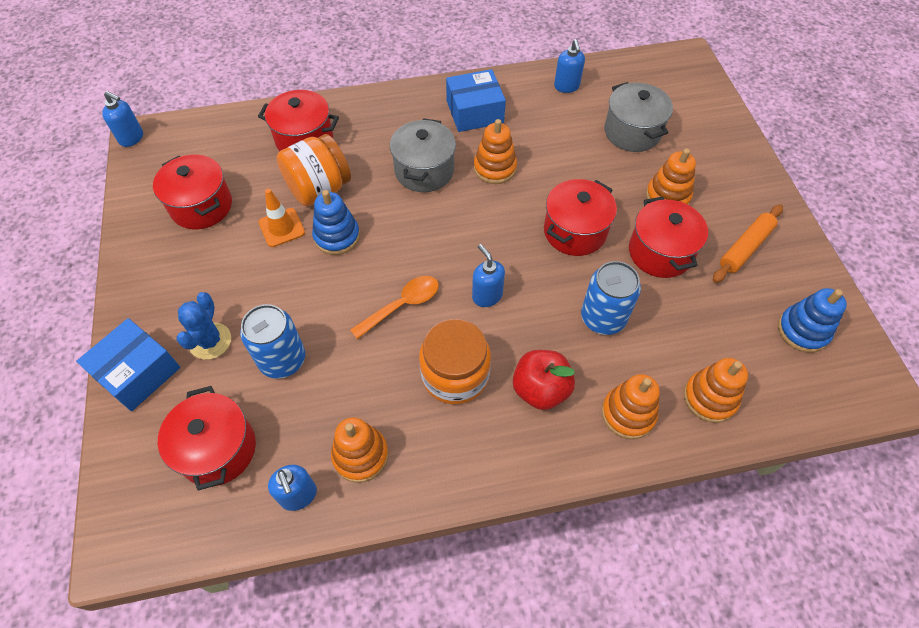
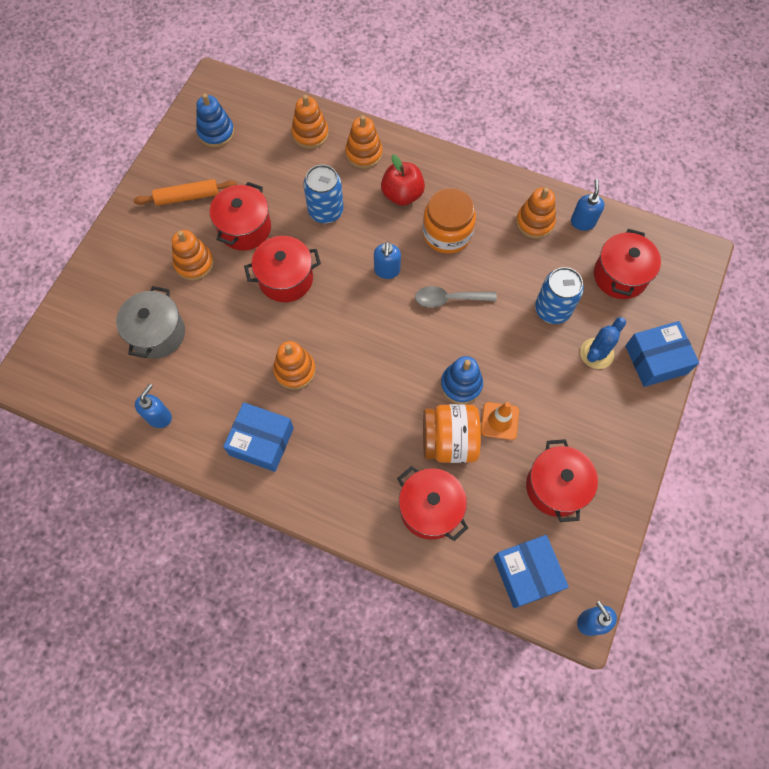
camera: 145 degrees left, 10 degrees up
(199, 140) = (527, 573): none -> blue box
(402, 305) = (449, 299): orange spoon -> grey spoon
(424, 171) = (352, 405): grey pot -> none

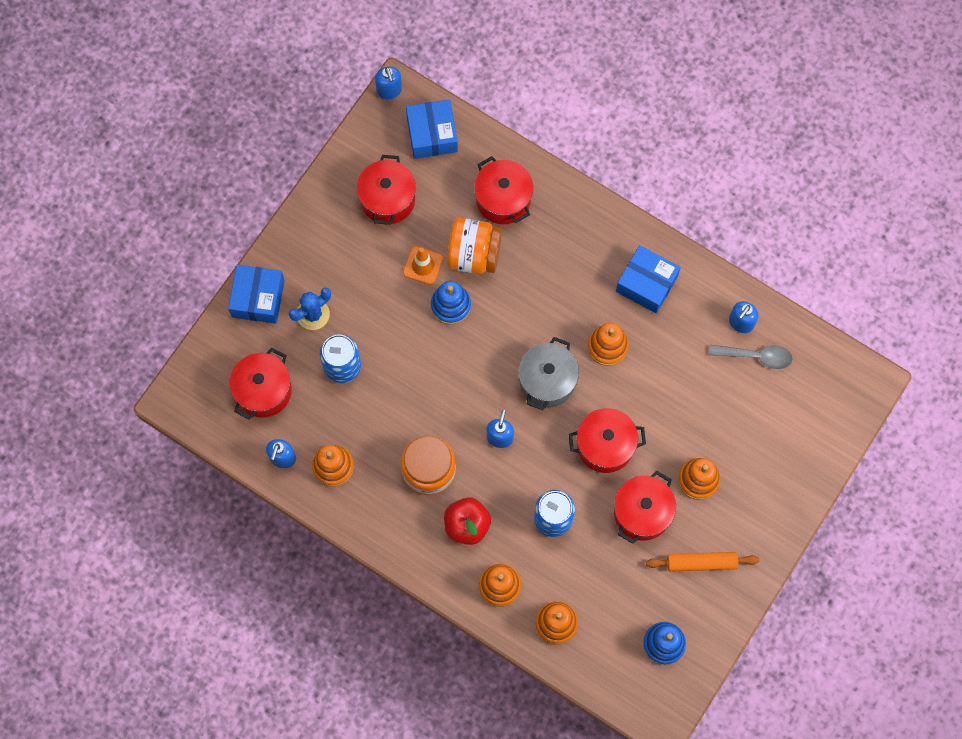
camera: 170 degrees left, 5 degrees up
(157, 333) = (739, 407): grey pot -> grey pot (547, 381)
(449, 299) = (443, 395): grey spoon -> grey spoon (756, 356)
(656, 360) = (258, 298): blue box -> blue box turned 75 degrees counterclockwise

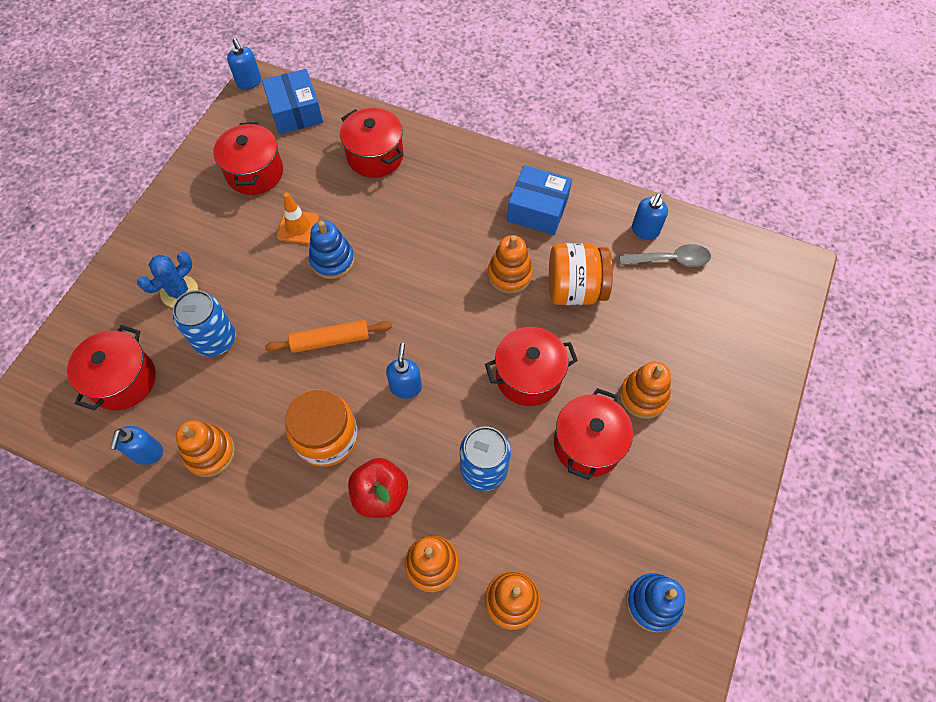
camera: 10 degrees left, 10 degrees down
(258, 298) = (116, 285): blue box -> none
(474, 255) = (351, 209): orange jar -> orange jar (574, 289)
(547, 381) = (450, 319): grey pot -> none
(701, 563) = (672, 491): orange rolling pin -> orange rolling pin (330, 340)

